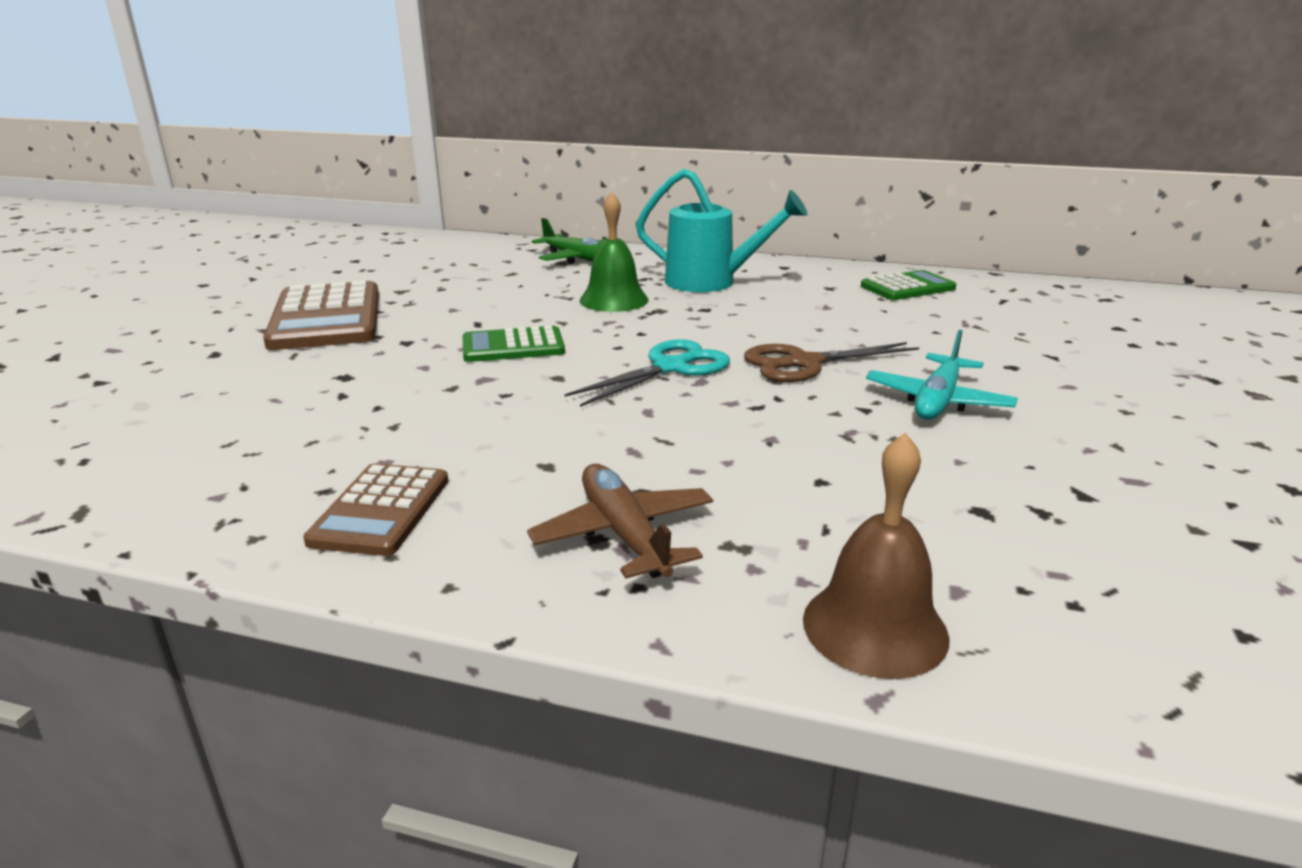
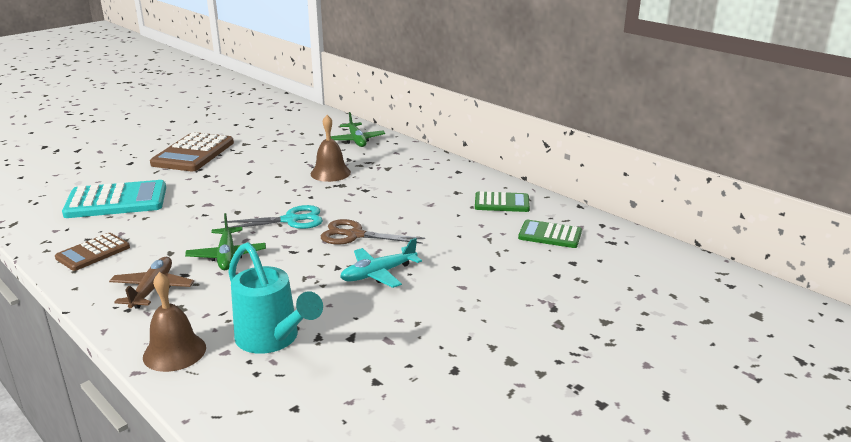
camera: 30 degrees right, 0 degrees up
(286, 414) = (116, 201): none -> turquoise calculator
(513, 346) = (244, 189): green calculator -> green calculator (550, 235)
(614, 300) = (330, 173): green bell -> brown bell
(662, 442) = (227, 256): none -> green plane
(711, 282) = (398, 173): turquoise watering can -> turquoise watering can (272, 339)

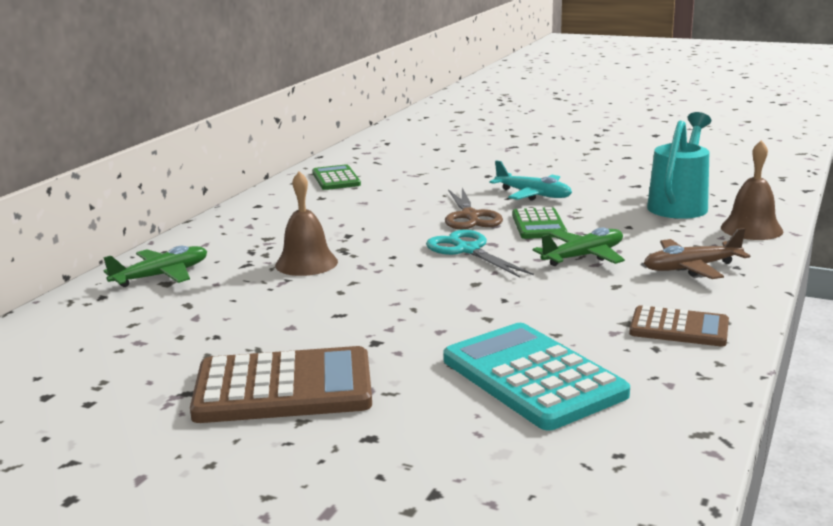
camera: 110 degrees left, 5 degrees down
(550, 235) = (393, 158): green calculator -> green calculator (538, 225)

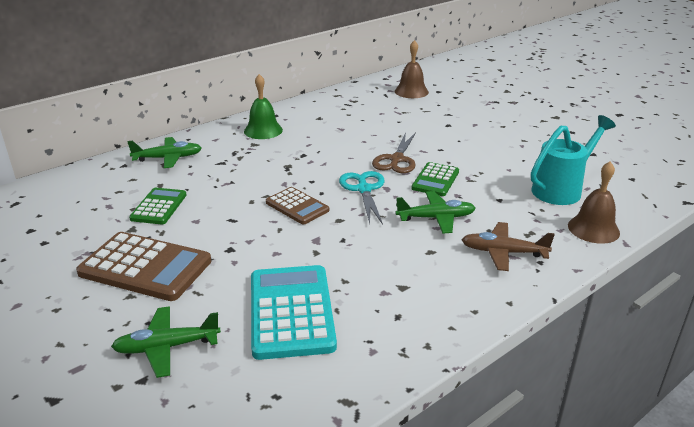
camera: 25 degrees right, 10 degrees up
(261, 223) = (263, 130): none -> green bell
(306, 263) = (255, 172): brown bell -> brown bell (411, 91)
(336, 179) = (344, 104): green calculator -> green calculator (159, 207)
(423, 454) = (166, 347): none -> green plane
(533, 195) = (461, 151): turquoise plane -> none
(679, 328) = (433, 304): brown calculator -> brown calculator (297, 206)

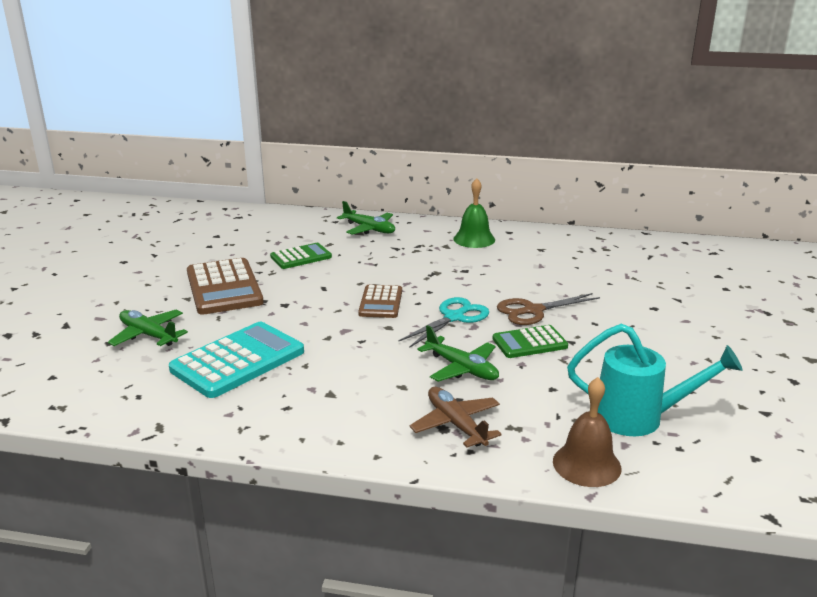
camera: 50 degrees right, 5 degrees down
(411, 91) = (685, 264): brown bell -> none

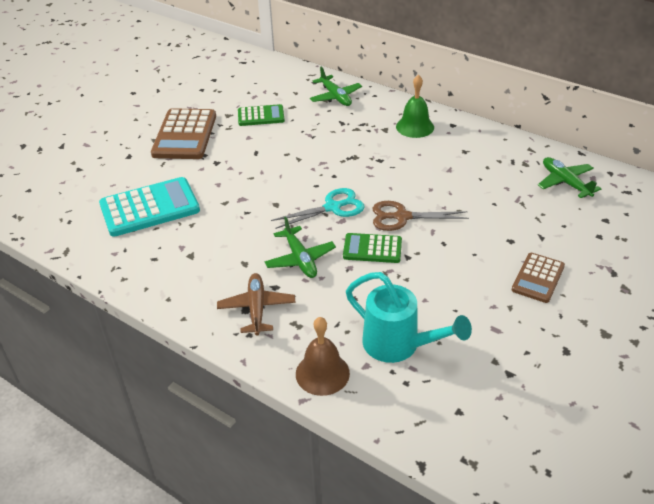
camera: 25 degrees right, 15 degrees up
(148, 335) = (107, 168): green plane -> green plane (565, 182)
(380, 302) = (288, 178): brown calculator -> brown calculator (538, 278)

